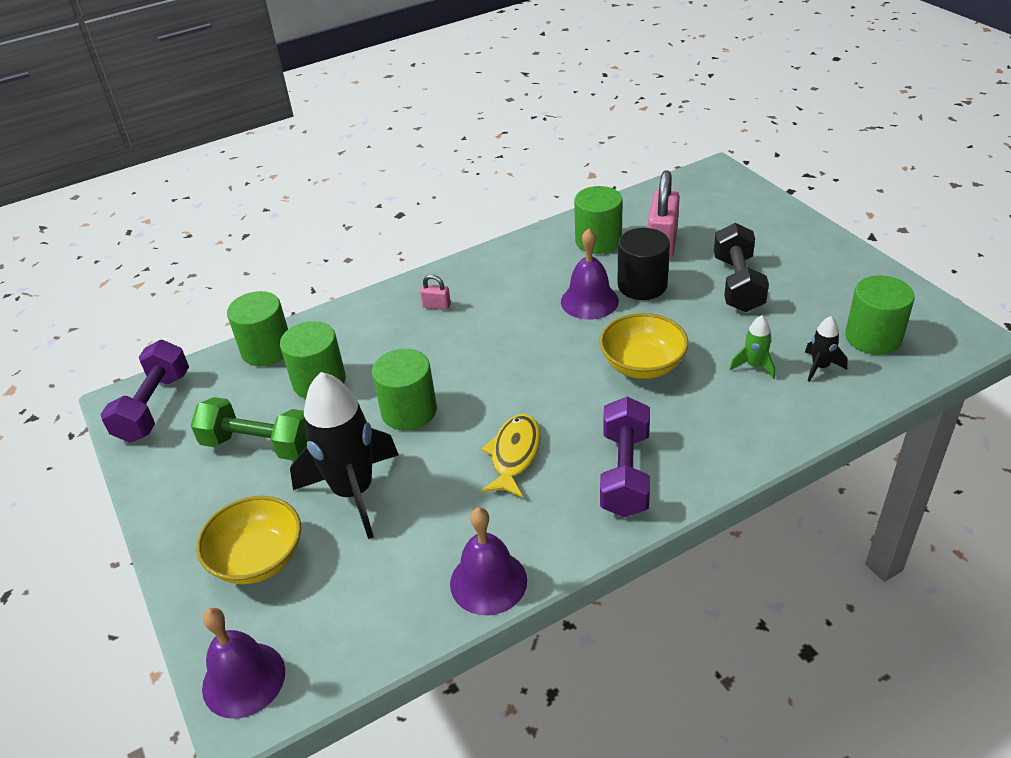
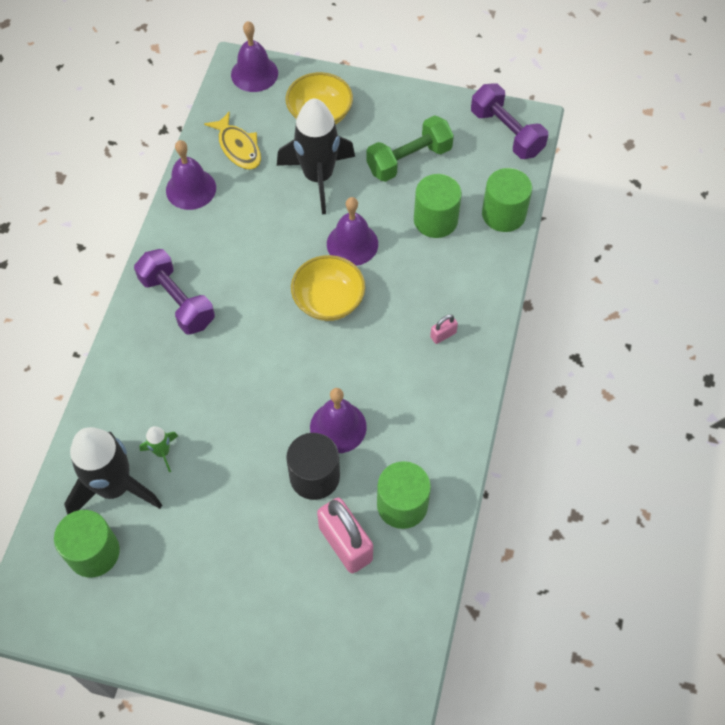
camera: 130 degrees right, 20 degrees up
(409, 411) = (352, 244): green cylinder -> purple bell
(514, 455) = (254, 264): yellow fish -> yellow fish (238, 147)
(642, 365) = (241, 393): yellow bowl -> yellow bowl (328, 300)
(738, 284) = (240, 538): black dumbbell -> none
(820, 367) = (114, 487): black rocket -> black rocket, size x2.26

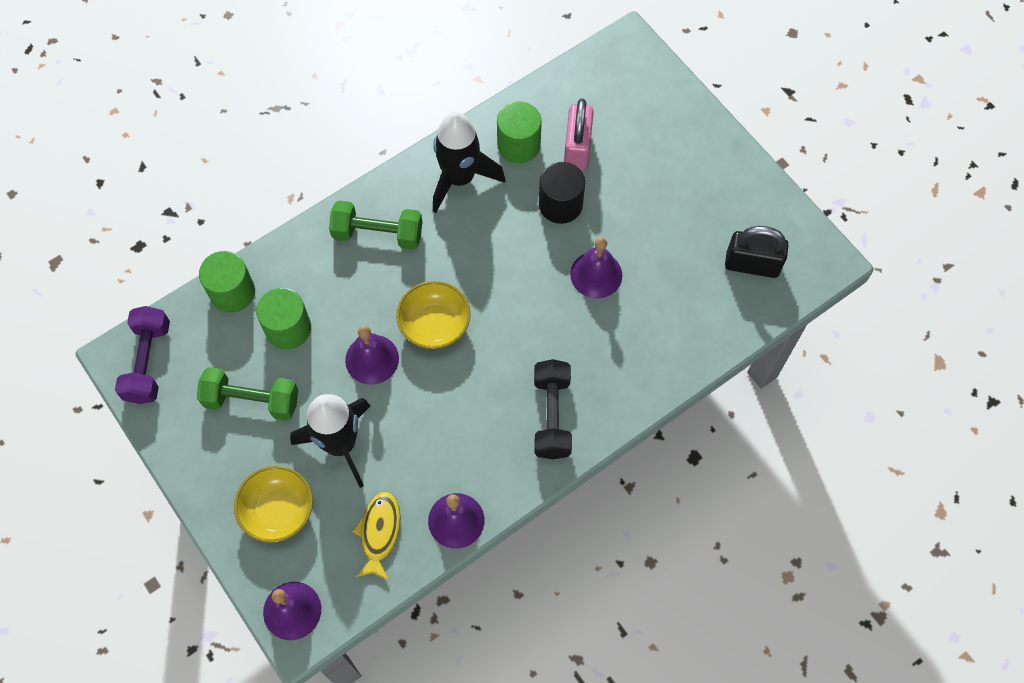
camera: 140 degrees left, 5 degrees up
(93, 552) = (752, 264): green cylinder -> black padlock
(114, 487) = (706, 299): black rocket -> black rocket (459, 178)
(162, 452) = (654, 300): green rocket -> none
(177, 301) = (552, 416): purple dumbbell -> black dumbbell
(338, 427) = (514, 225): purple bell -> purple bell (596, 274)
(443, 335) = (378, 234): pink padlock -> green dumbbell

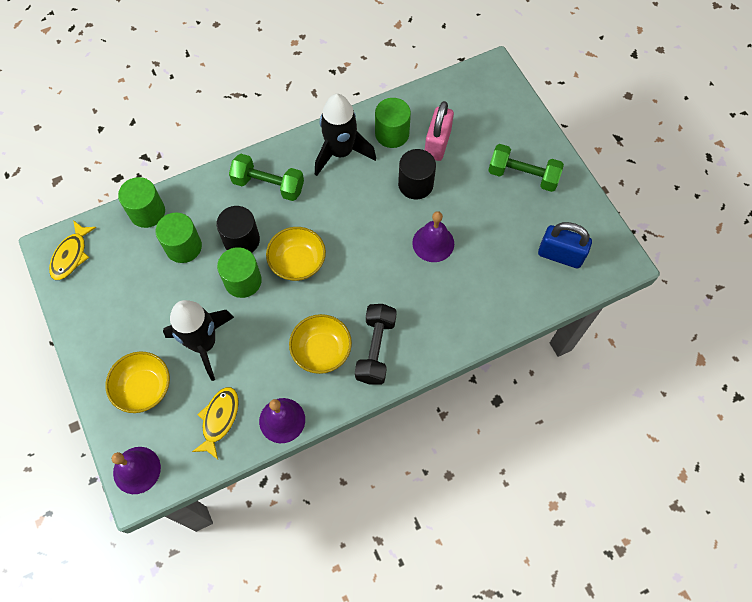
camera: 10 degrees right, 0 degrees up
(148, 362) = (71, 255): purple dumbbell -> yellow fish
(252, 400) = (143, 298): green dumbbell -> green dumbbell (522, 175)
(359, 308) = (241, 240): none -> black cylinder
(372, 359) = (243, 281): purple bell -> green cylinder
(486, 428) = (321, 350): none -> yellow bowl
(752, 264) = (560, 255): black padlock -> blue padlock

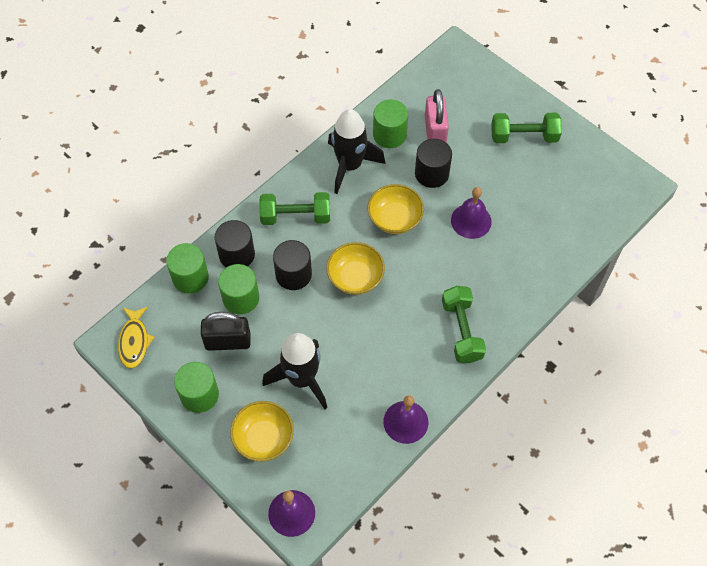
camera: 20 degrees left, 5 degrees down
(153, 284) = (228, 341): none -> black padlock
(198, 204) = (237, 254): none -> black cylinder
(219, 419) = (348, 441): yellow fish -> none
(243, 281) = (312, 311): green cylinder -> green cylinder (199, 395)
(321, 350) = (413, 348): yellow bowl -> yellow bowl (395, 218)
(375, 349) = (461, 331): black dumbbell -> green dumbbell
(560, 255) = (587, 196): blue padlock -> none

